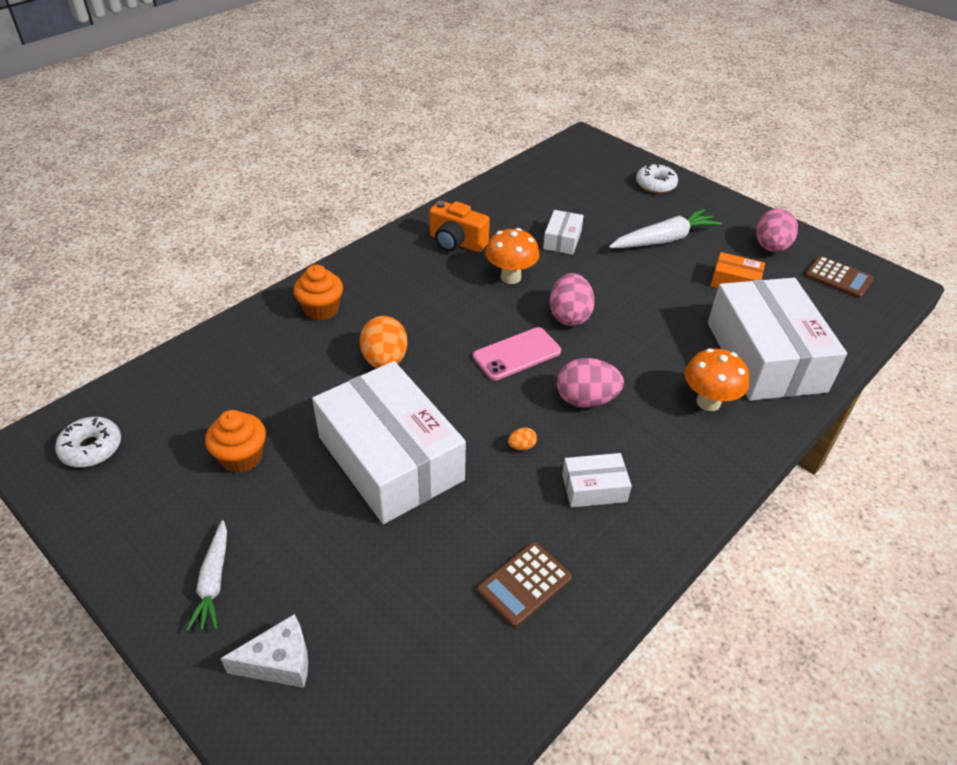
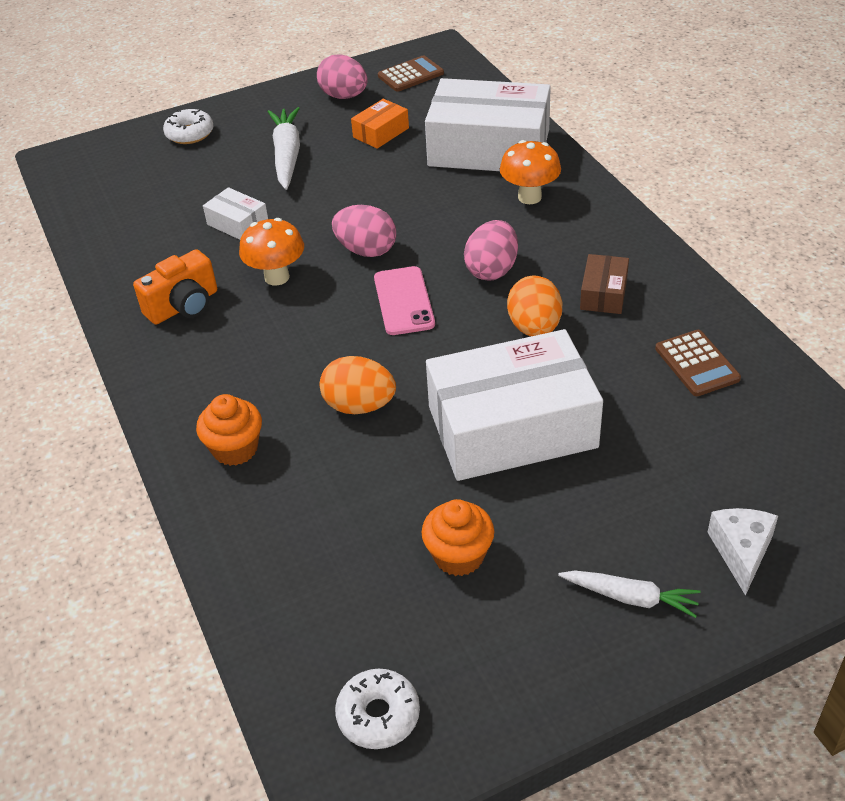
camera: 65 degrees left, 0 degrees up
(521, 446) = (534, 327): orange egg -> orange egg, size x2.29
(594, 488) = (603, 293): white box -> brown box

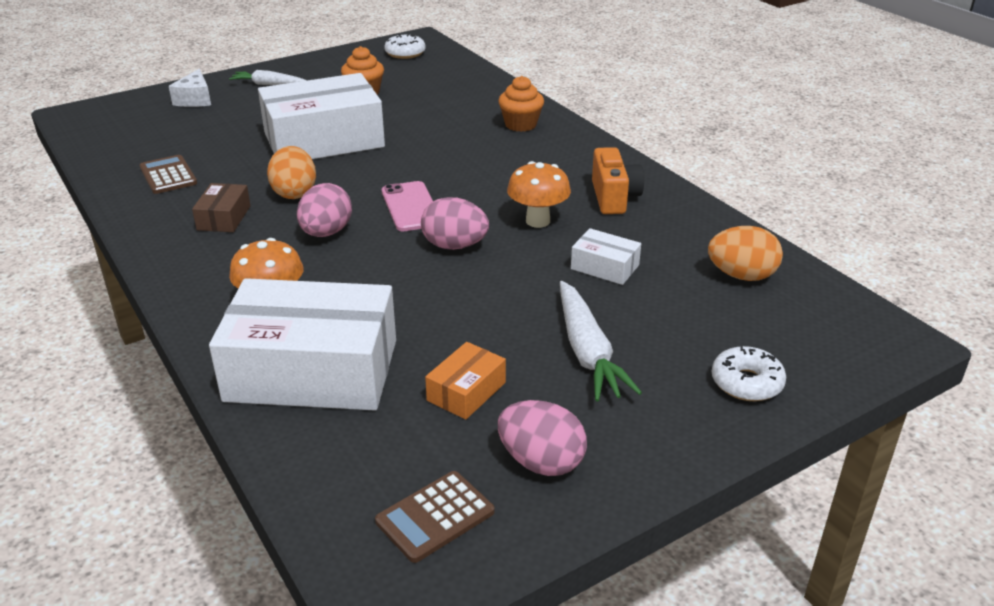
camera: 170 degrees right, 10 degrees down
(184, 306) = (614, 197): orange camera -> orange camera turned 135 degrees clockwise
(359, 406) = (437, 146): orange egg -> orange egg (741, 276)

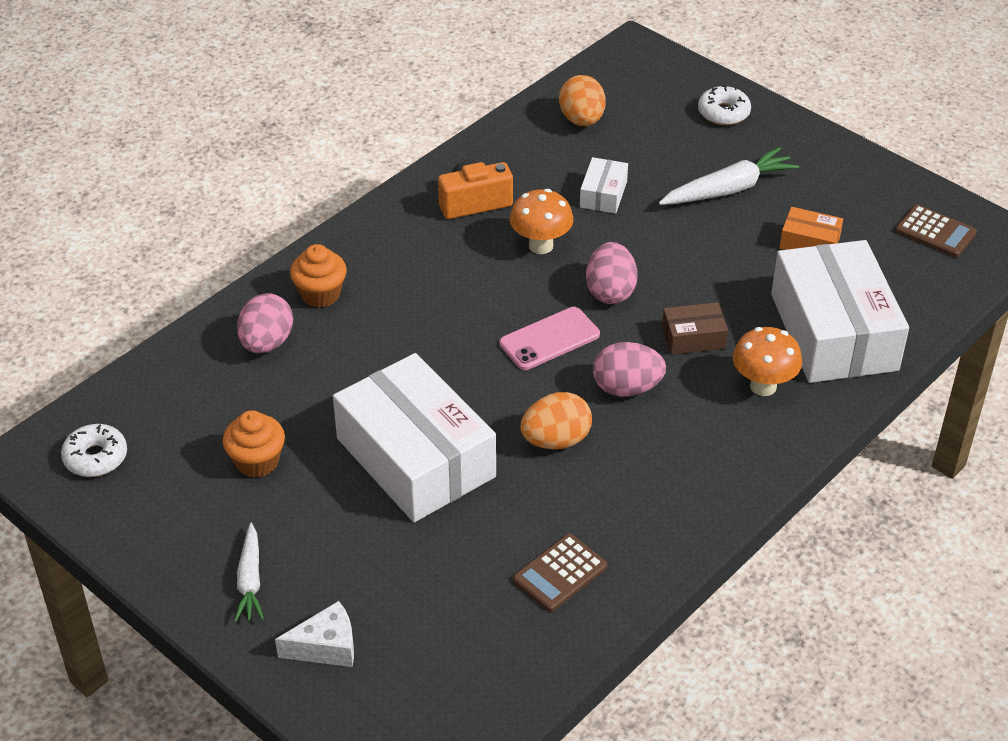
camera: 105 degrees left, 10 degrees up
(224, 218) = (632, 480): brown box -> brown box (693, 337)
(541, 462) = (859, 195): pink egg -> pink egg (267, 343)

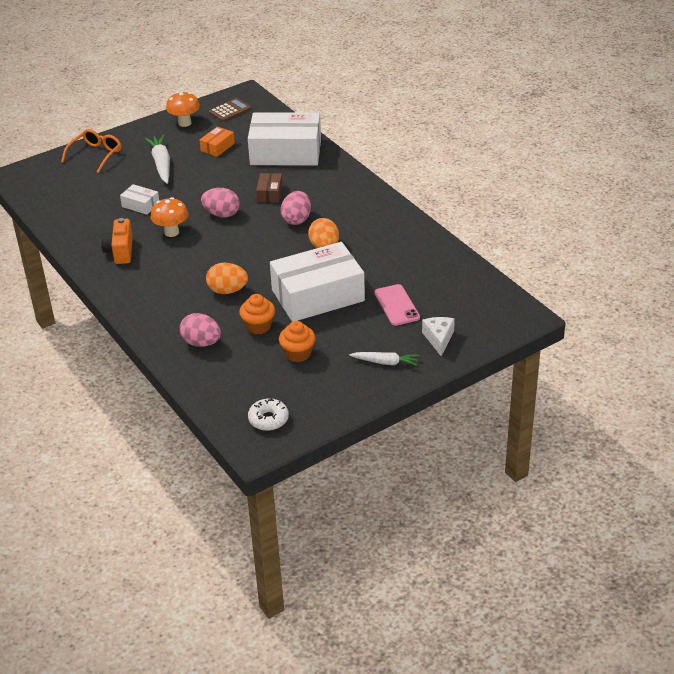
camera: 75 degrees left, 5 degrees down
(320, 294) = (169, 318): orange cupcake -> orange cupcake (258, 326)
(549, 339) = (248, 239): pink phone -> pink phone (396, 305)
(560, 573) = (414, 258): brown calculator -> none
(582, 120) = (69, 203): orange egg -> orange egg (227, 290)
(723, 113) = (96, 155): white donut -> orange glasses
(763, 386) = (313, 179): orange mushroom -> orange mushroom (184, 123)

